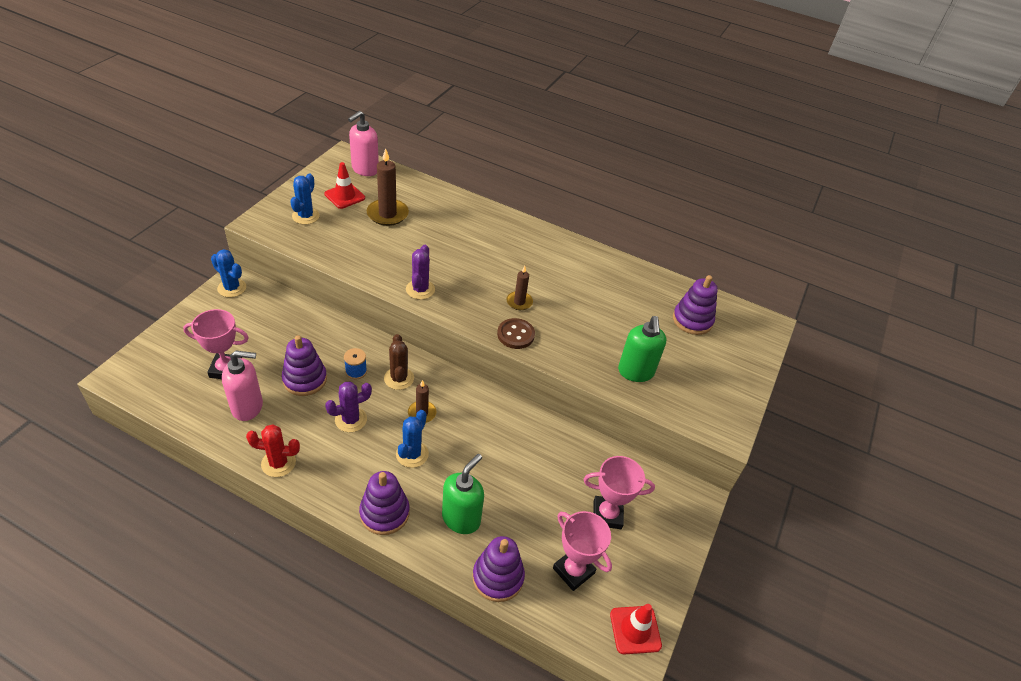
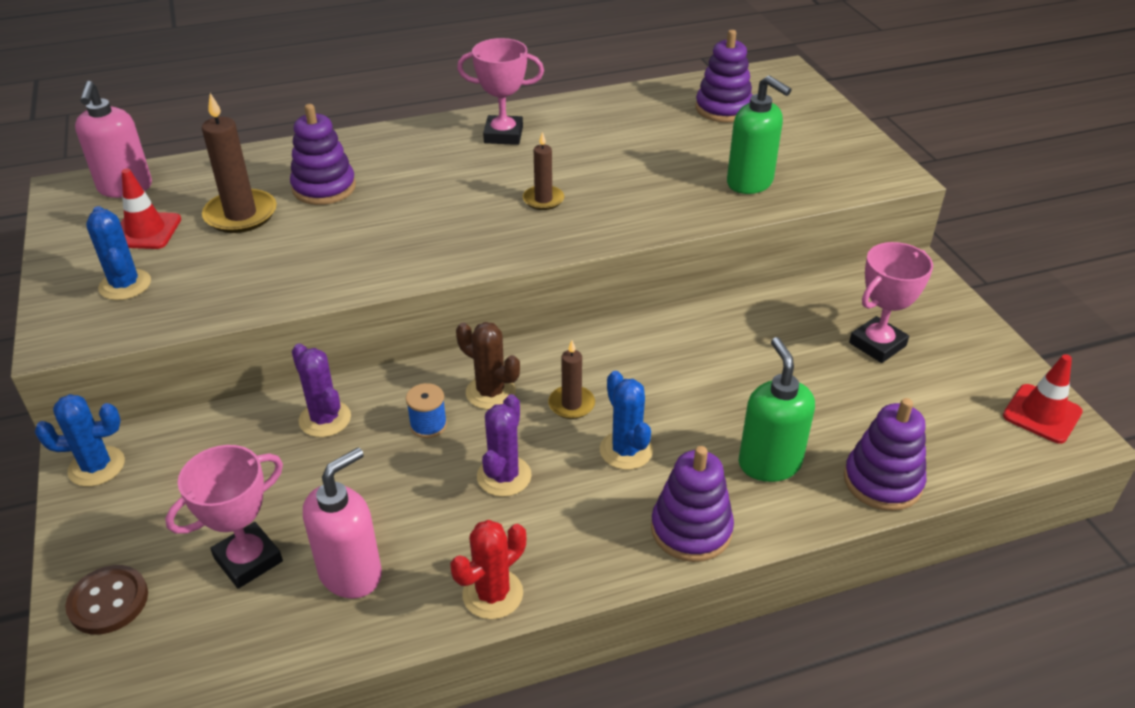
camera: 40 degrees left, 5 degrees down
(305, 379) = (378, 483): purple stacking toy -> purple stacking toy (324, 188)
(420, 289) = (415, 261): purple cactus -> purple cactus (325, 419)
(515, 335) = (590, 230): brown button -> brown button (108, 601)
(573, 571) = (927, 414): pink trophy -> pink trophy (503, 135)

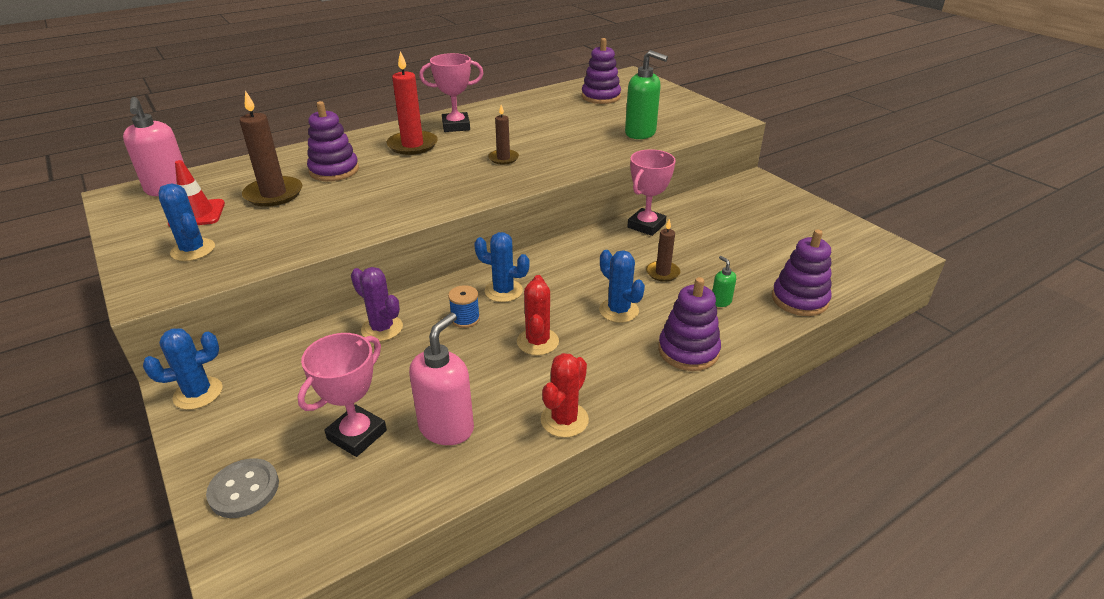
camera: 15 degrees left, 5 degrees down
(108, 601) = (244, 489): brown button -> grey button
(435, 160) = (412, 145): none -> red candle
(490, 392) = (503, 291): brown cactus -> blue cactus
(504, 476) = (537, 342): purple cactus -> red cactus
(571, 404) = (566, 289): brown candle -> brown candle (662, 273)
(769, 463) = (720, 302): green soap dispenser -> green soap dispenser, size x0.48
(877, 344) = (754, 223): pink trophy -> pink trophy (646, 225)
(1042, 414) = (875, 246): red traffic cone -> none

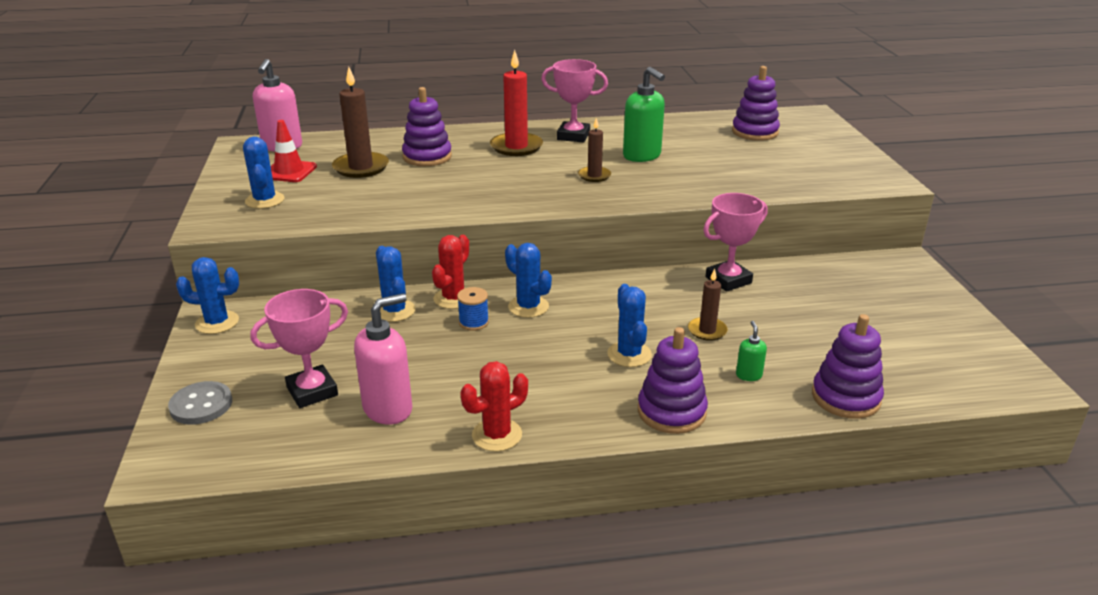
camera: 25 degrees right, 5 degrees down
(382, 328) = (394, 311): purple cactus -> blue cactus
(537, 342) = (525, 361): red cactus -> red cactus (453, 298)
(640, 133) = (766, 178): green soap dispenser -> green soap dispenser (642, 156)

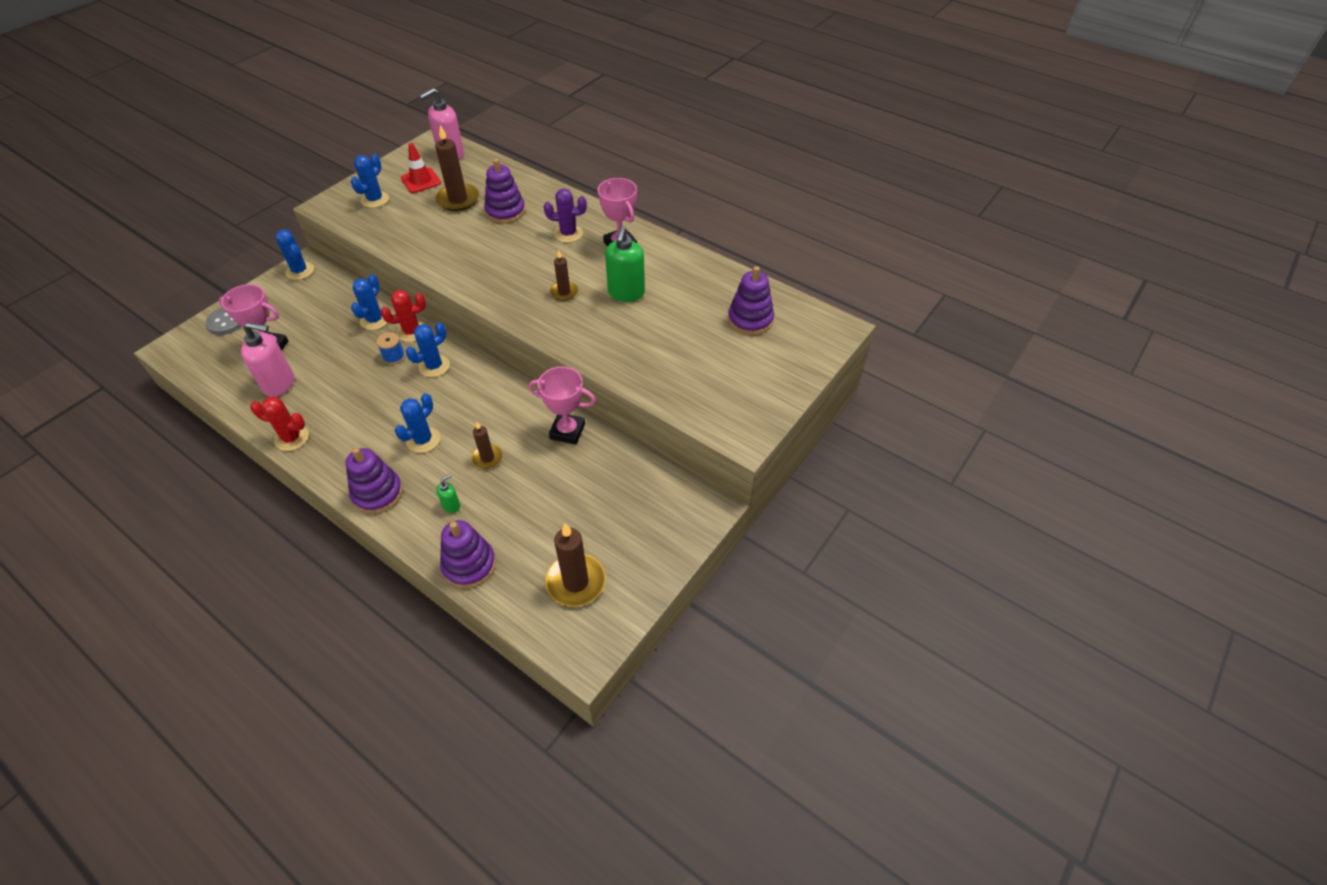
camera: 45 degrees right, 20 degrees up
(516, 147) = (568, 234): red candle -> purple cactus
(528, 307) = (434, 366): blue cactus -> blue cactus turned 45 degrees clockwise
(929, 351) = (576, 582): none -> brown candle

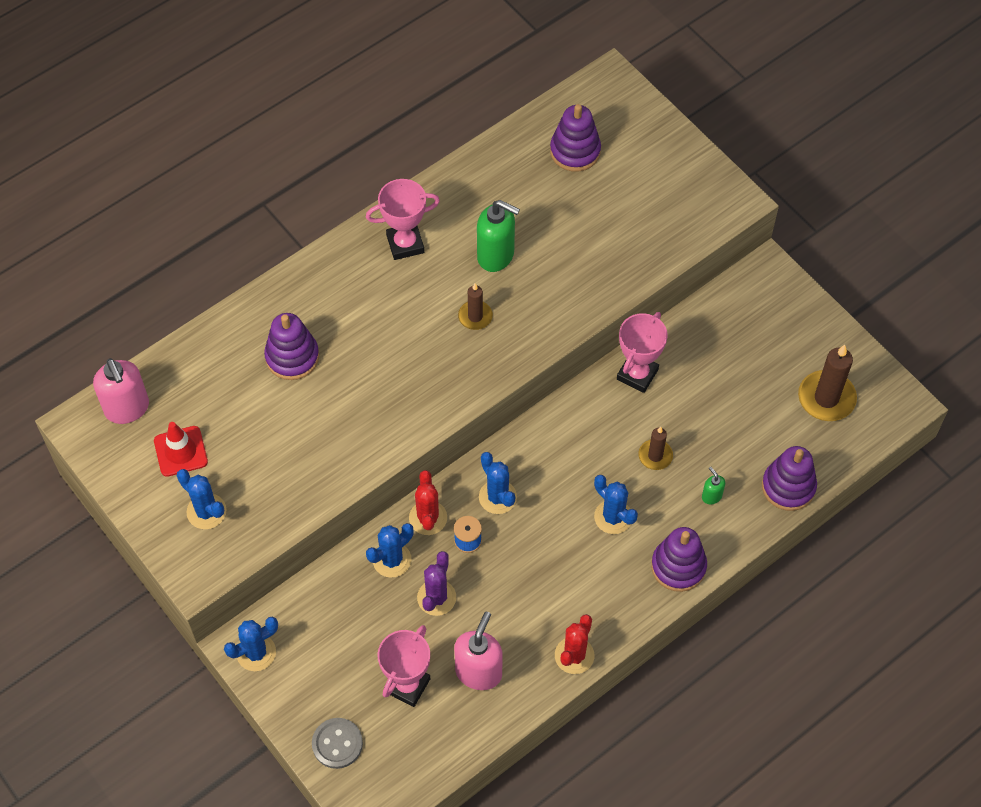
camera: 75 degrees left, 10 degrees up
(375, 320) = (392, 560): blue cactus -> blue cactus turned 75 degrees counterclockwise
(458, 199) = (244, 409): brown candle -> none
(568, 234) = (364, 294): purple cactus -> purple cactus (436, 597)

